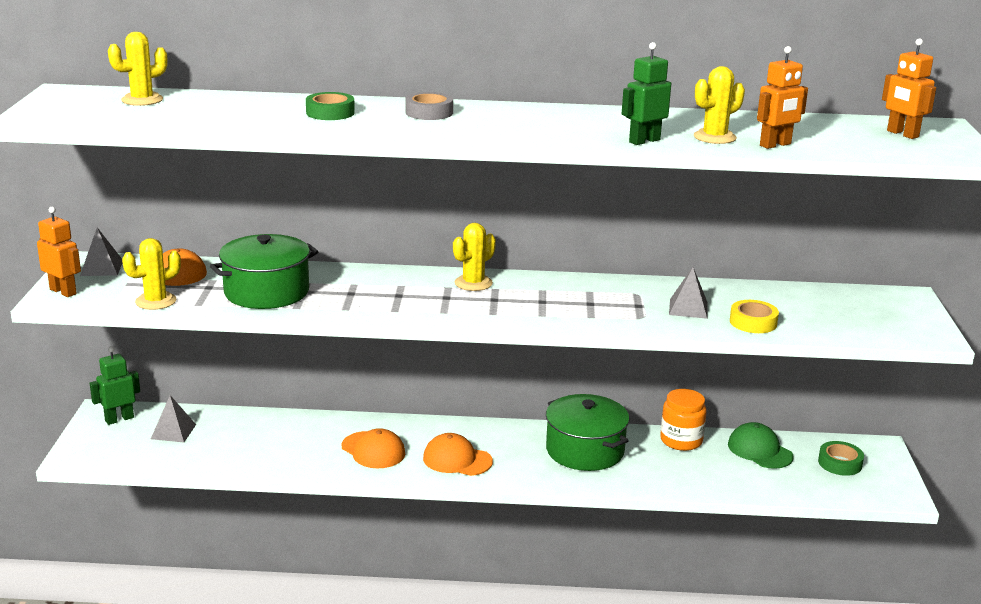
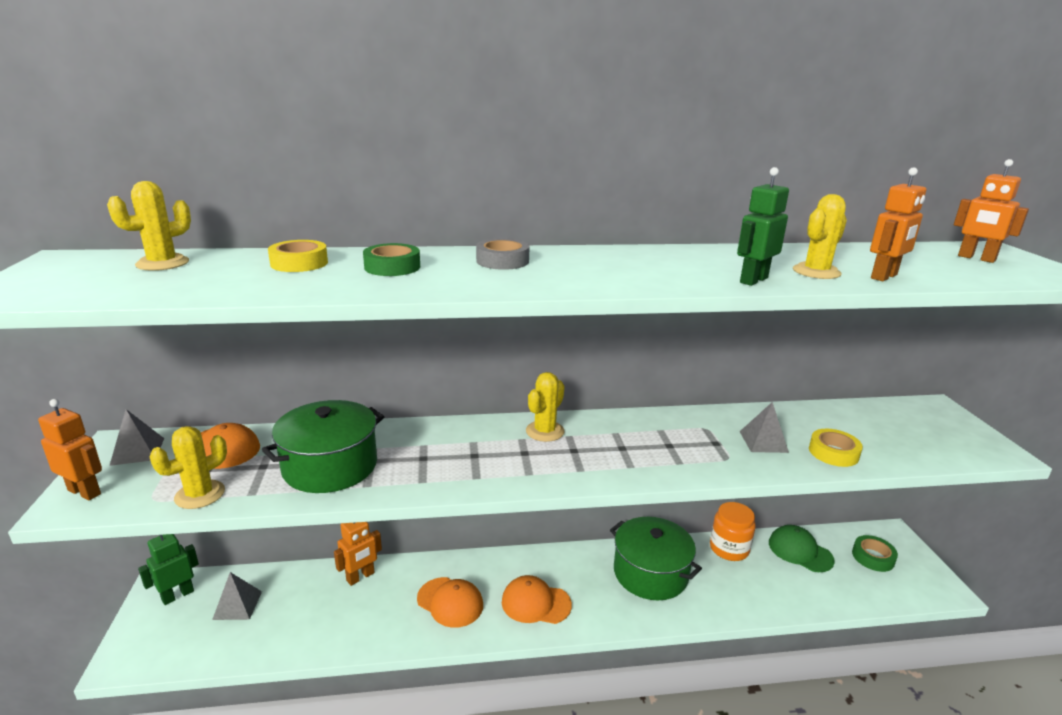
camera: 10 degrees left, 0 degrees up
(253, 105) = (299, 263): none -> yellow tape
(290, 423) = (360, 577): none -> orange robot

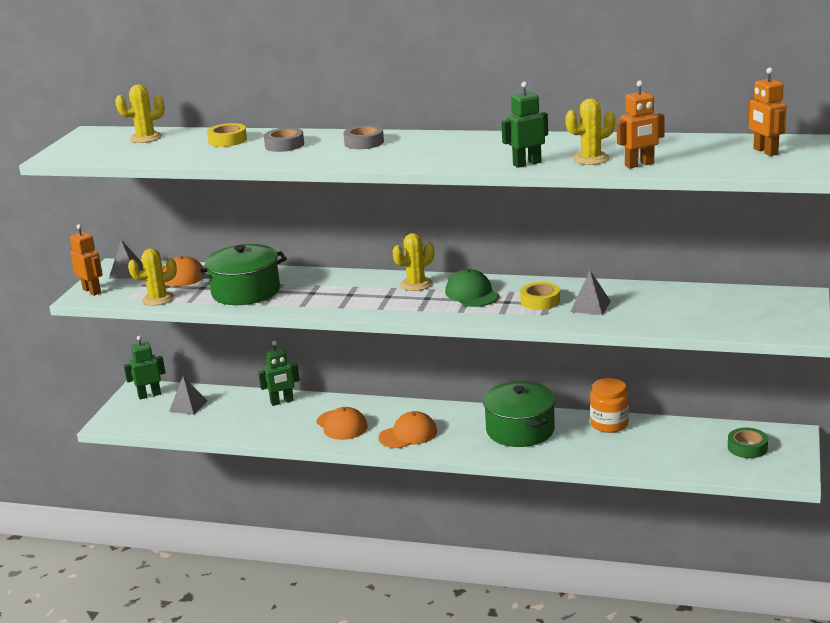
camera: 25 degrees right, 0 degrees up
(360, 577) = (282, 402): orange robot -> green robot
(392, 267) = (284, 145): green tape -> grey tape
(536, 603) = (408, 434): orange cap -> orange cap turned 120 degrees clockwise
(800, 551) = (677, 434): green cap -> green cap (472, 294)
(833, 453) = (641, 319): yellow tape -> yellow tape (540, 301)

